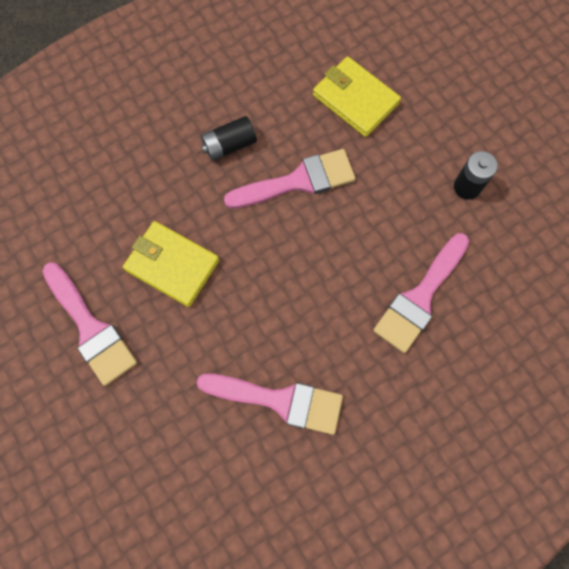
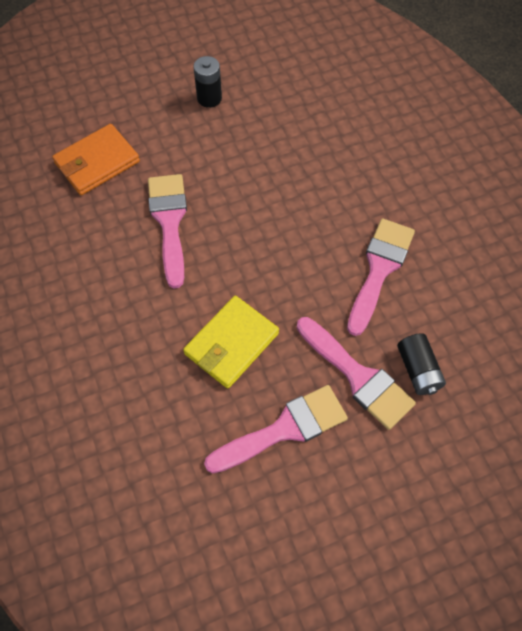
camera: 80 degrees left, 10 degrees down
(229, 145) = (113, 275): black battery -> black battery (418, 370)
(355, 99) = (97, 162): yellow wallet -> orange wallet
(420, 297) = (303, 150): pink brush -> pink brush (358, 376)

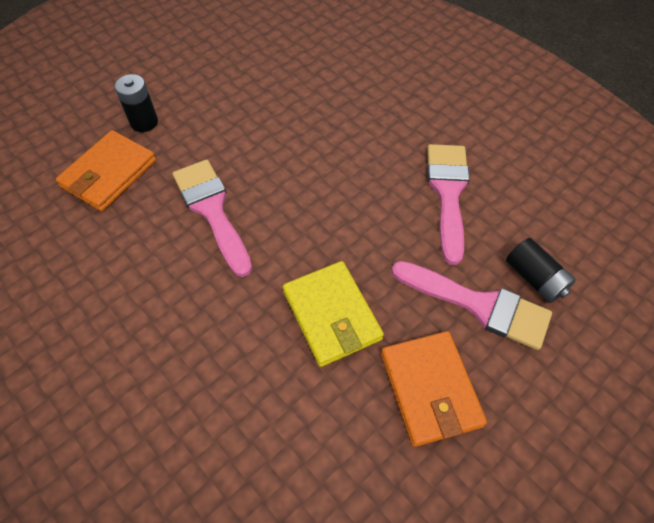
camera: 20 degrees left, 5 degrees down
(209, 98) = (207, 83): black battery -> black battery (144, 122)
(231, 343) = (331, 315): yellow wallet -> yellow wallet turned 45 degrees counterclockwise
(284, 429) = (430, 389): pink brush -> orange wallet

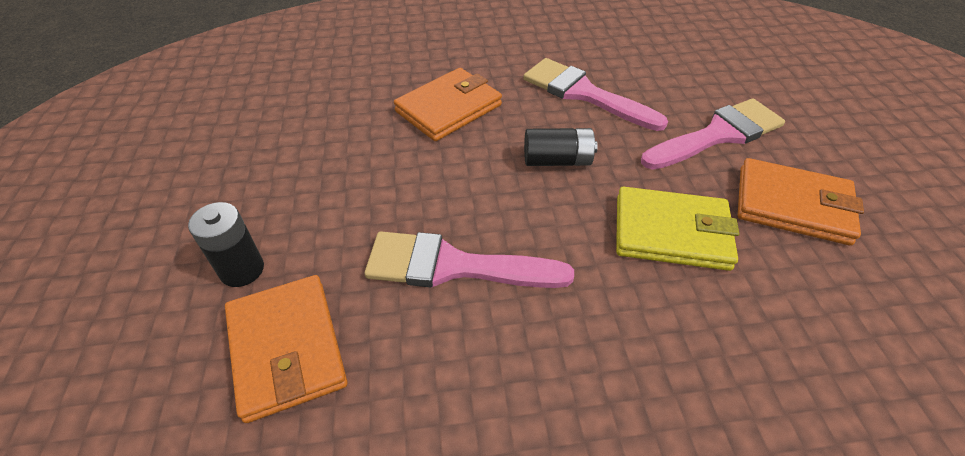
camera: 55 degrees left, 10 degrees down
(354, 126) = (448, 108): none -> orange wallet
(534, 278) = (709, 94): black battery -> black battery (557, 161)

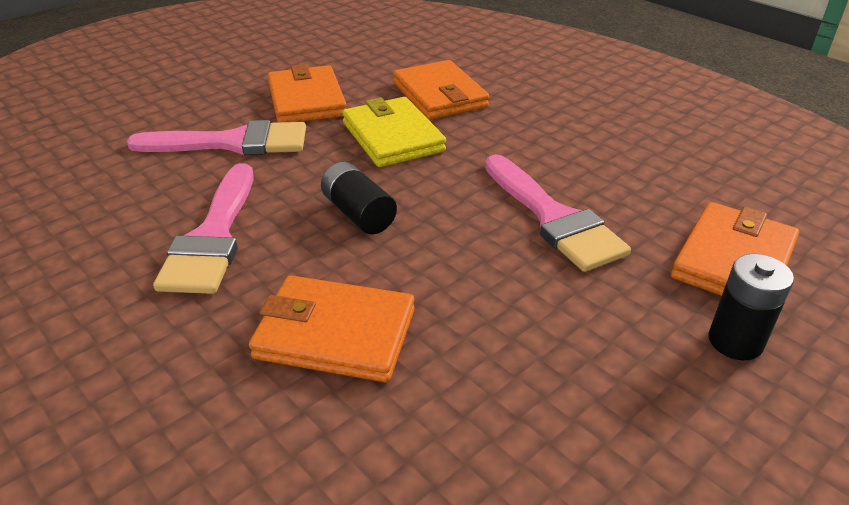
camera: 125 degrees left, 10 degrees down
(718, 135) = (232, 143): pink brush -> pink brush turned 150 degrees clockwise
(759, 322) = (439, 95): none -> orange wallet

